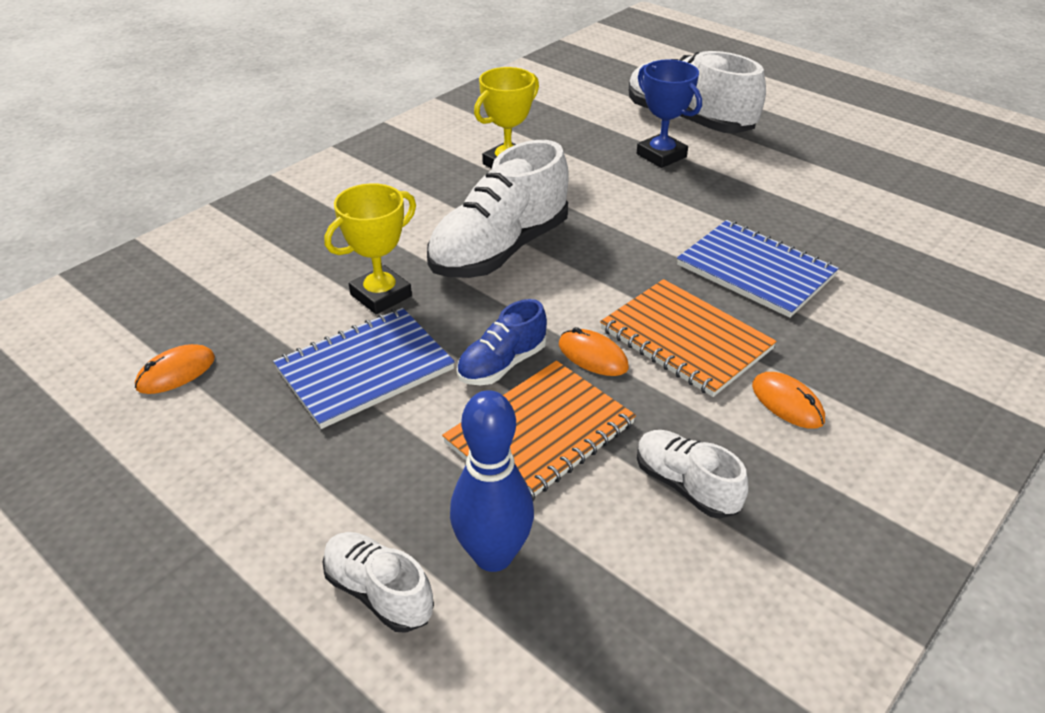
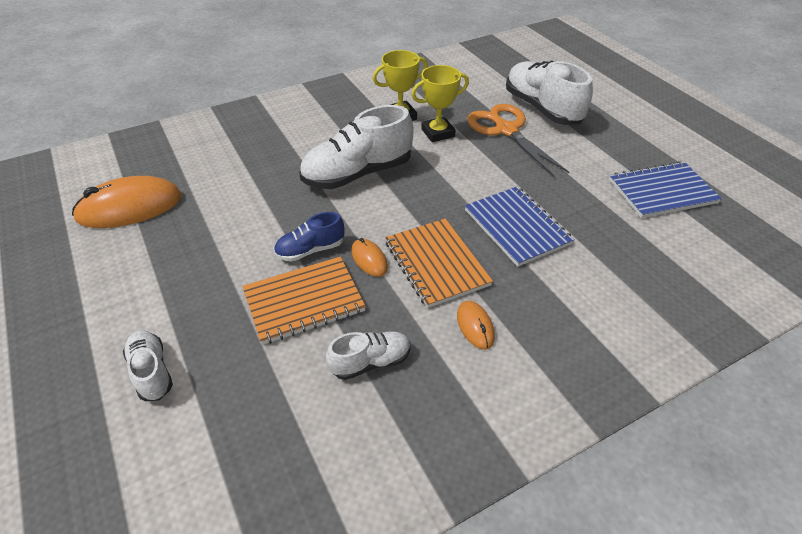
camera: 20 degrees right, 5 degrees up
(176, 372) = (130, 207): orange mouse -> orange mouse, size x2.06
(365, 369) = (230, 232): blue notebook -> blue notebook (662, 192)
(381, 295) = (268, 187): yellow trophy -> yellow trophy (438, 133)
(493, 555) = (227, 370): blue bowling pin -> none
(661, 155) = (506, 130): blue trophy -> orange scissors
(686, 485) = (370, 362): white shoe -> white shoe turned 90 degrees clockwise

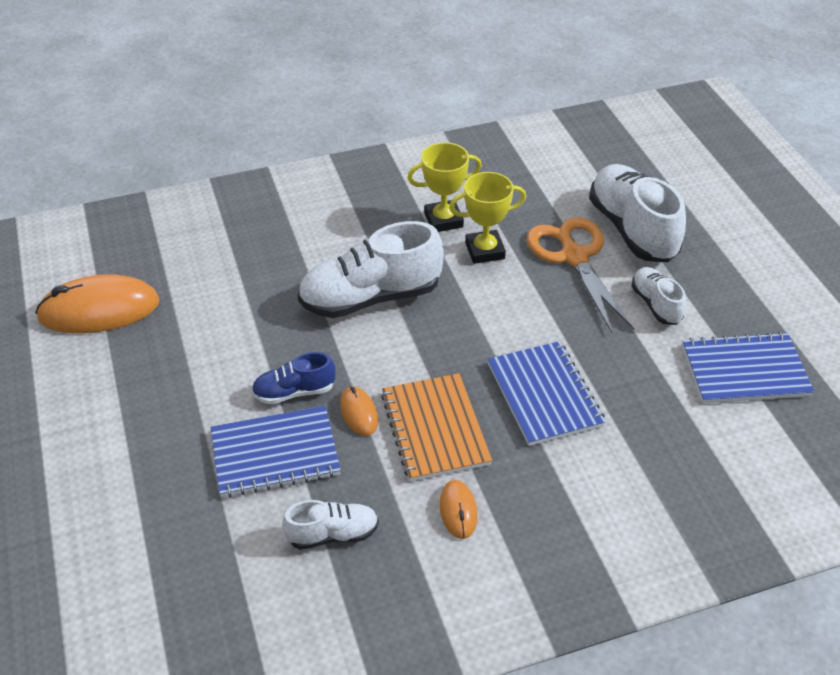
camera: 10 degrees right, 0 degrees up
(152, 372) = (103, 510): white shoe -> white shoe (656, 304)
(304, 301) = (275, 454): orange notebook -> blue notebook

